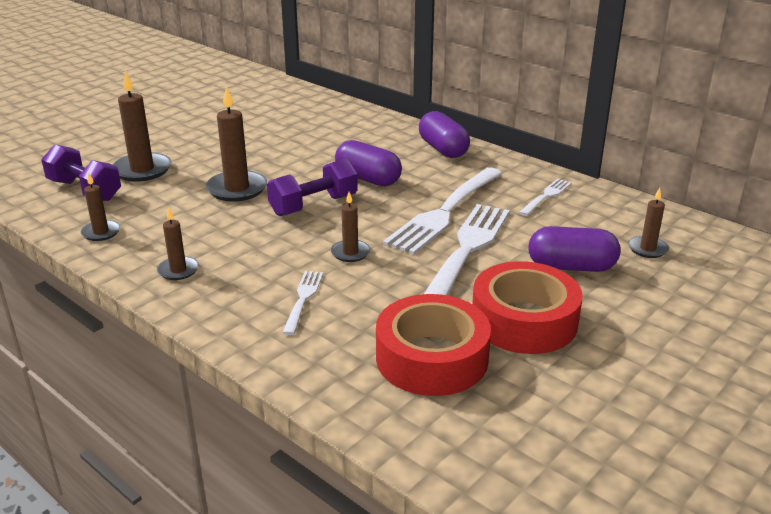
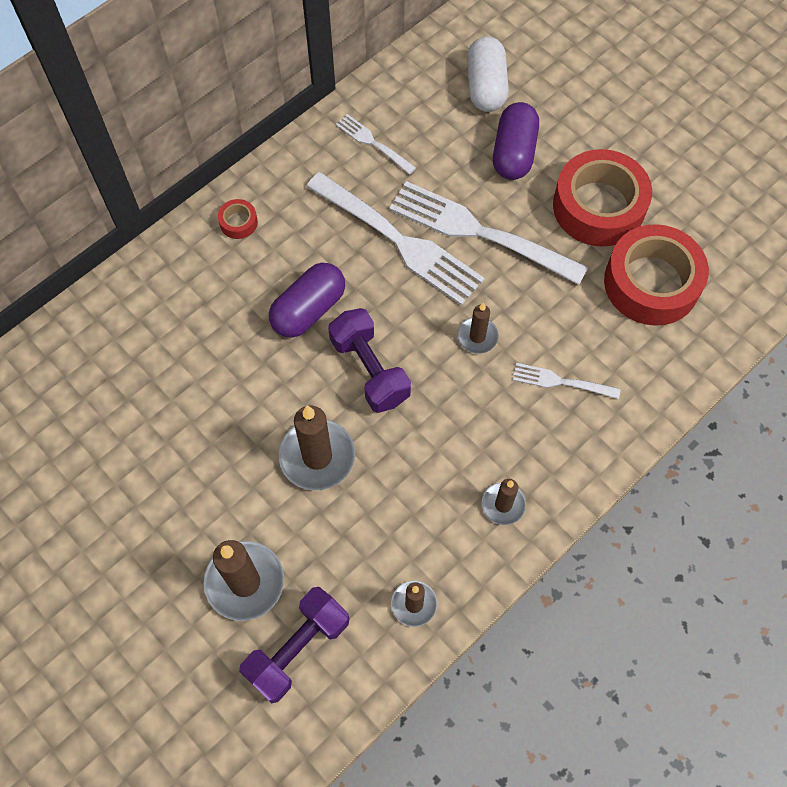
camera: 85 degrees left, 35 degrees up
(443, 149) = (238, 222): purple capsule -> red tape
(647, 249) = (486, 87): brown candle -> white capsule

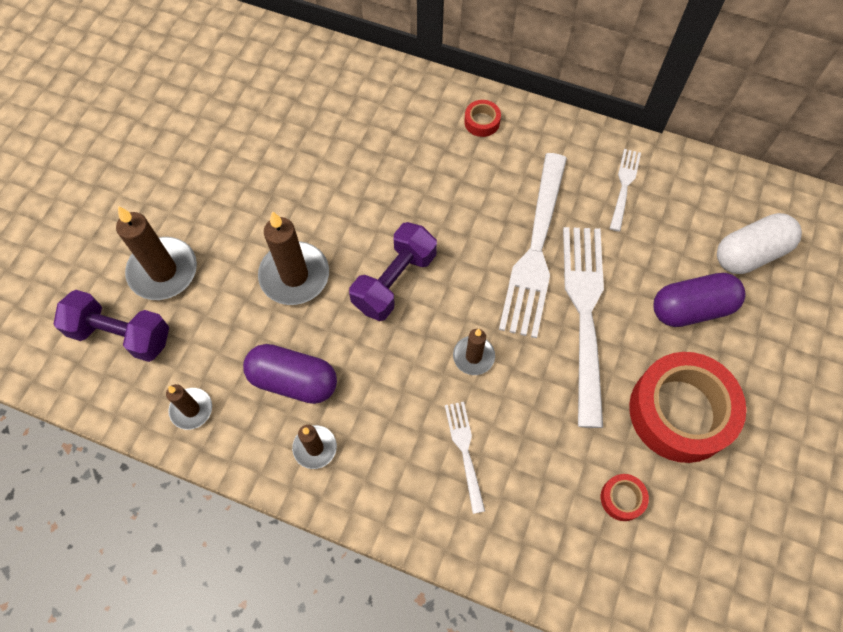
camera: 65 degrees right, 0 degrees up
(308, 310) = (428, 209): purple capsule -> purple capsule (293, 380)
(651, 283) = (622, 498): red tape -> red tape, size x0.41

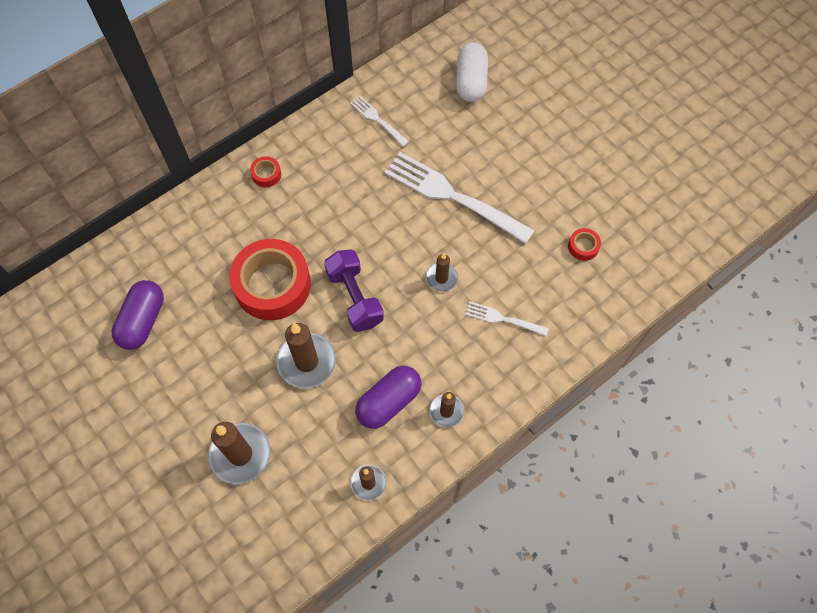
camera: 60 degrees left, 0 degrees up
(121, 334) = (275, 509): purple dumbbell -> none
(535, 250) = (389, 198): white fork -> none
(680, 412) = (548, 183): red tape -> red tape (272, 285)
(691, 308) = (487, 135): purple capsule -> purple capsule (143, 321)

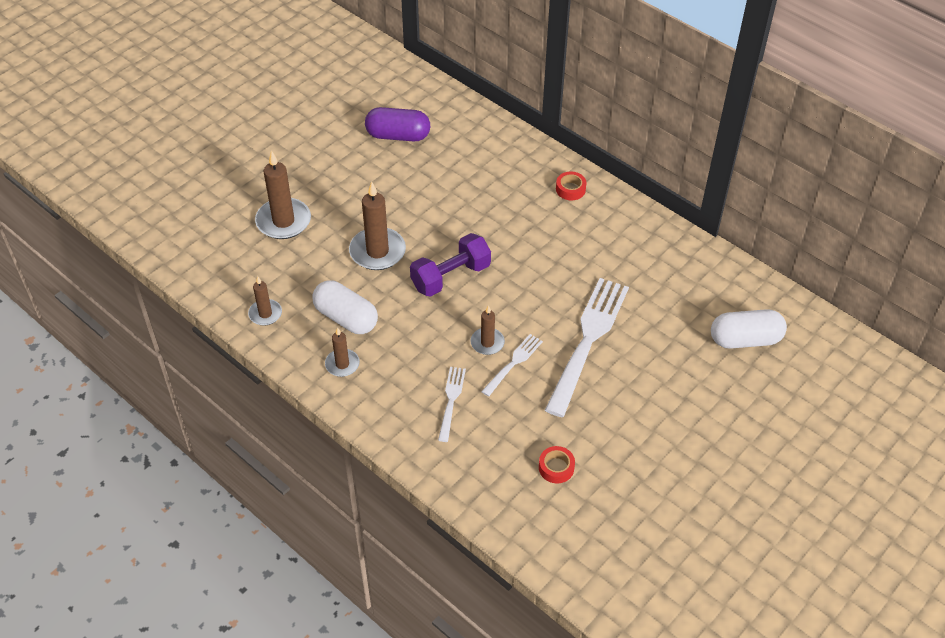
camera: 80 degrees right, 15 degrees down
(272, 285) = (451, 214): red tape -> none
(377, 120) = (664, 264): white fork -> white fork (513, 363)
(388, 402) = (346, 318): purple capsule -> white capsule

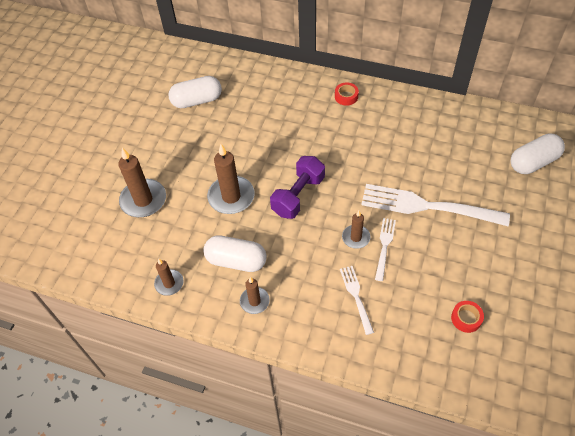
camera: 20 degrees left, 5 degrees up
(398, 136) = (197, 101): purple capsule -> white capsule
(588, 340) = (427, 206): white fork -> white fork turned 75 degrees counterclockwise

